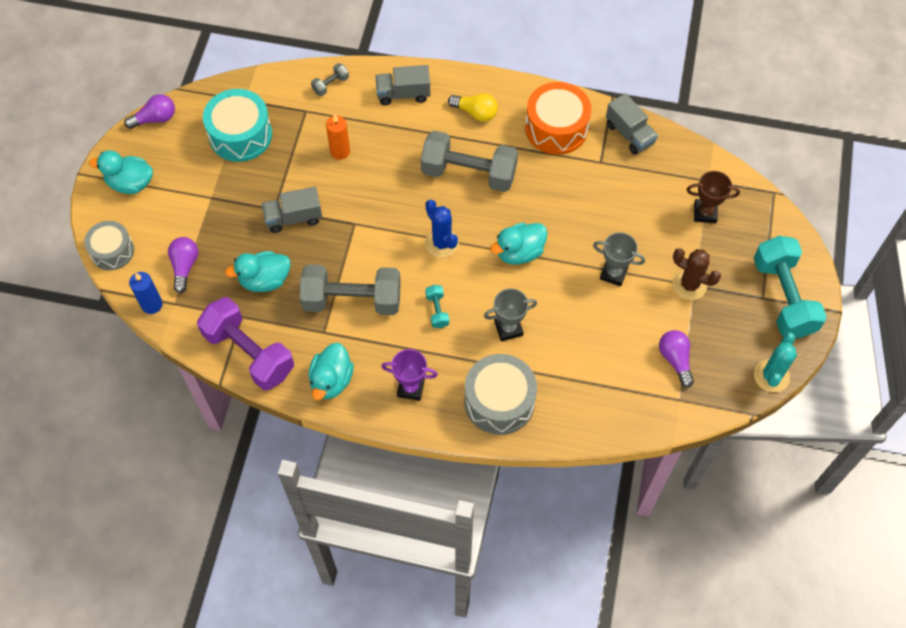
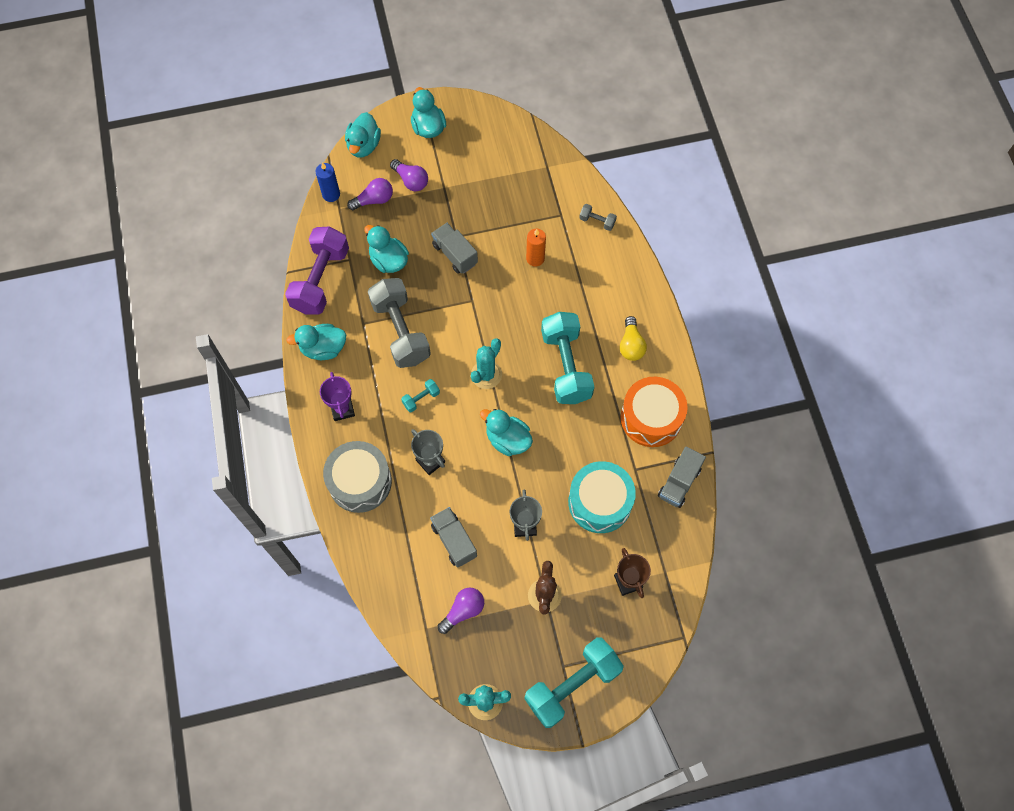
camera: 65 degrees right, 5 degrees up
(112, 251) = (364, 145): grey drum -> turquoise duck
(155, 119) = (495, 114): purple light bulb -> purple light bulb (411, 180)
(240, 135) = (512, 180): turquoise drum -> turquoise drum (600, 502)
(403, 94) = (618, 280): grey truck -> grey truck (454, 540)
(441, 243) = (486, 374): blue cactus -> turquoise cactus
(469, 173) = (566, 366): grey dumbbell -> turquoise dumbbell

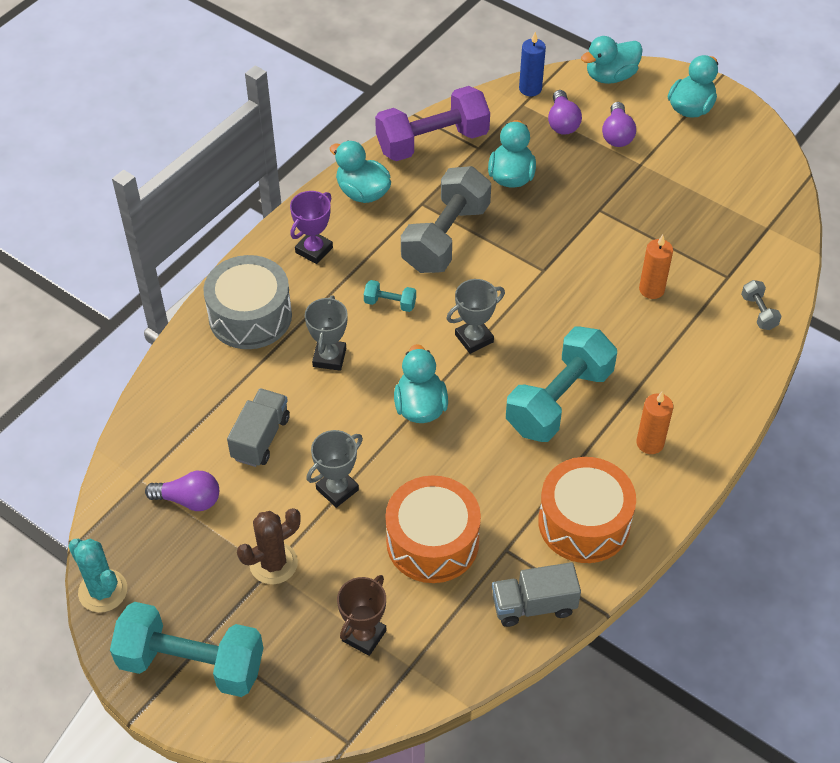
camera: 50 degrees right, 15 degrees down
(374, 200) = (562, 122): purple light bulb -> purple light bulb turned 60 degrees clockwise
(455, 254) = (578, 222): grey truck -> none
(486, 374) = (474, 338): turquoise cactus -> grey trophy
(600, 502) = (432, 542): turquoise drum -> orange drum
(631, 345) = (650, 443): yellow light bulb -> orange candle

